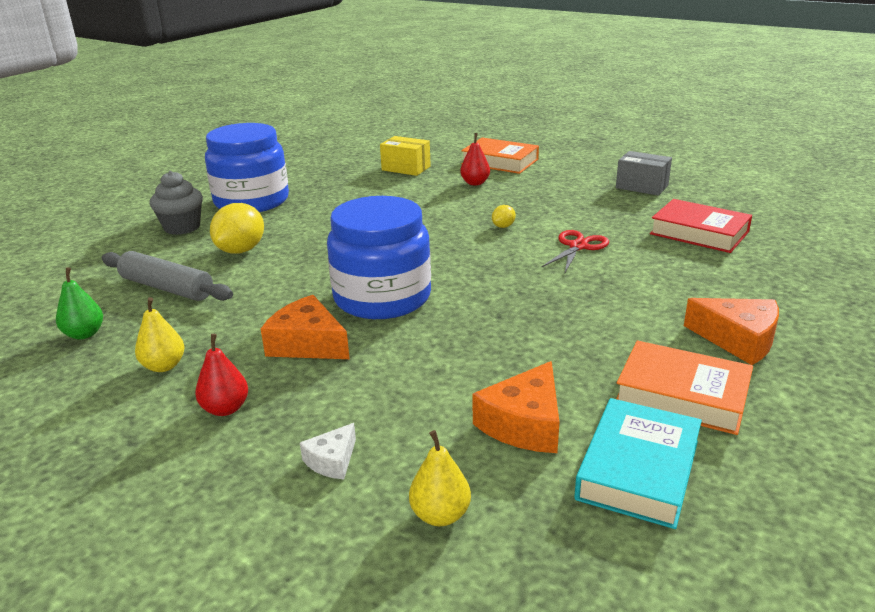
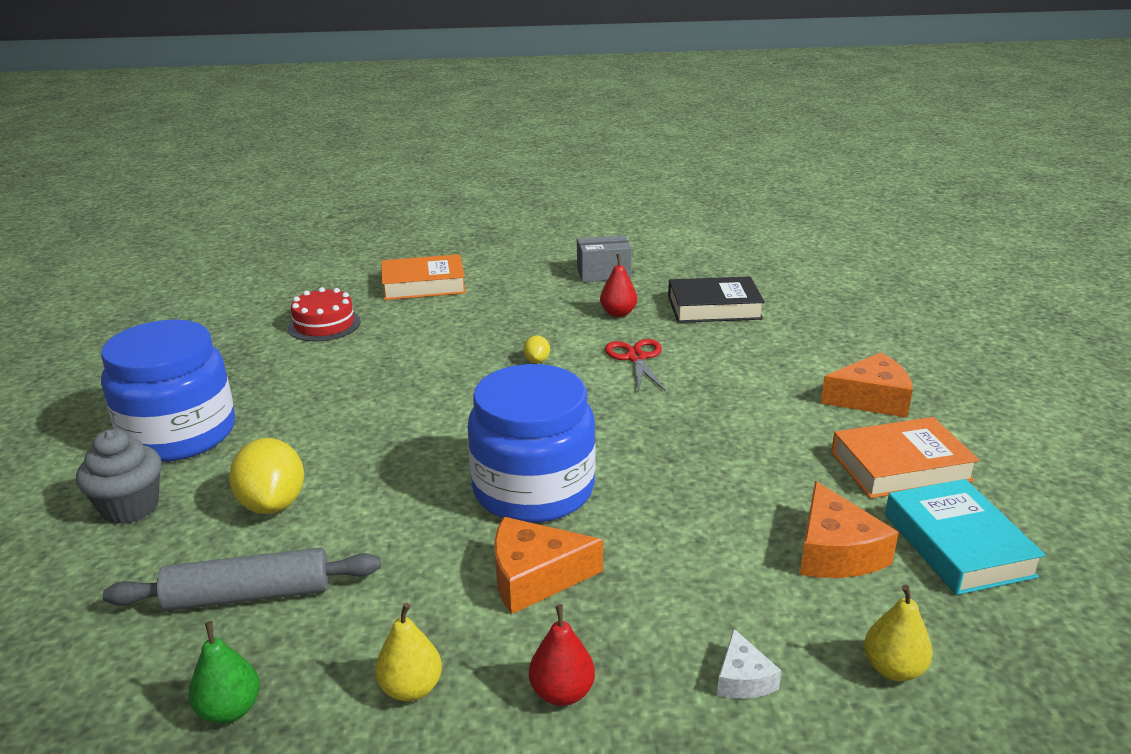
camera: 40 degrees left, 0 degrees up
(406, 168) = (324, 324): yellow box -> red cake
(475, 183) = (434, 319): red pear -> red pear (618, 313)
(699, 233) = (714, 307): red book -> black book

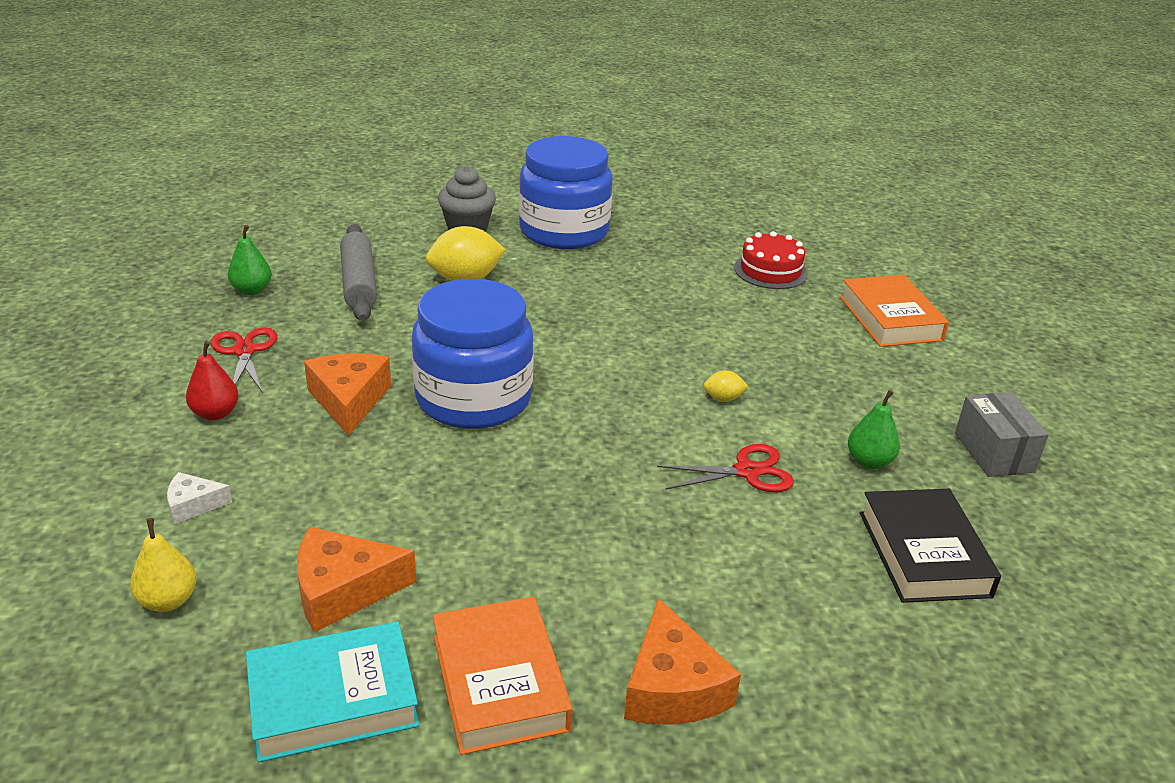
camera: 85 degrees right, 5 degrees up
(411, 688) = (245, 351): yellow pear -> red scissors
(618, 313) = (869, 461): red pear -> green pear

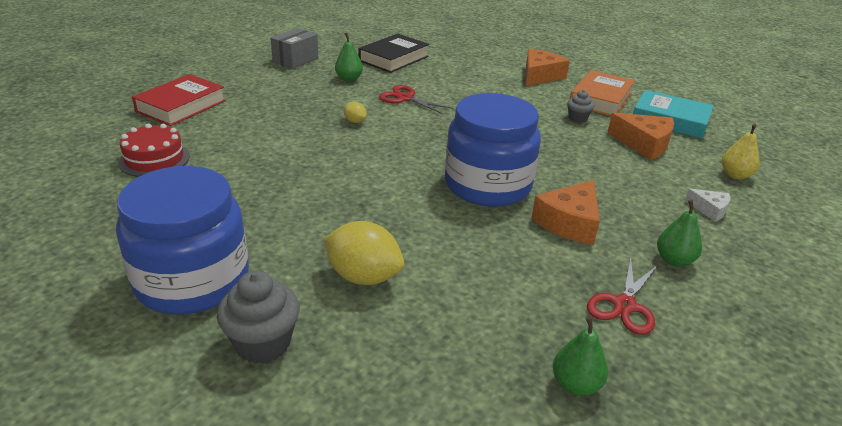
camera: 135 degrees left, 0 degrees up
(215, 413) = (674, 260): red pear -> green pear
(359, 283) = (459, 329): grey rolling pin -> none
(487, 589) = (577, 118): none -> grey cupcake
(890, 319) = (181, 106): orange book -> red book

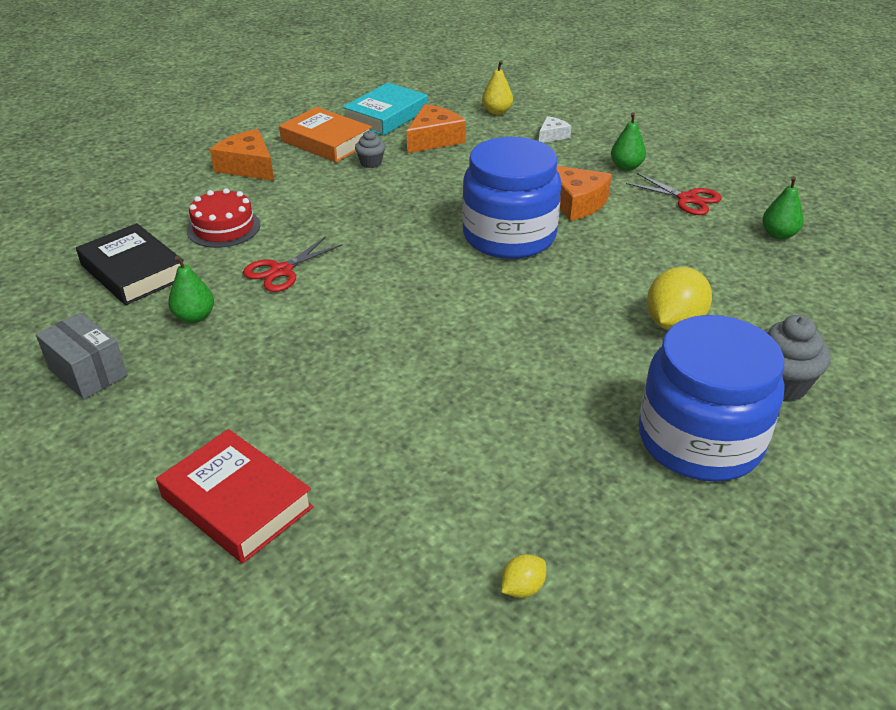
camera: 80 degrees left, 5 degrees up
(154, 159) = (424, 511): red cake -> red cake (223, 227)
(355, 121) = (341, 316): yellow lemon -> yellow lemon (522, 588)

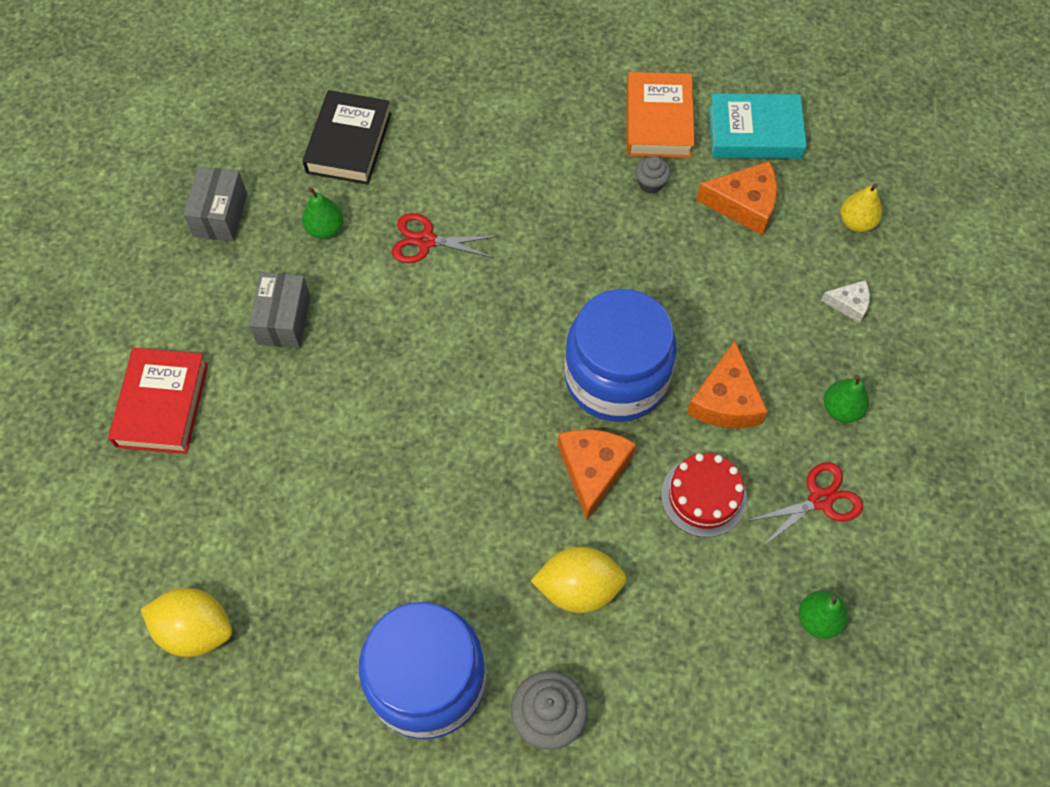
camera: 55 degrees right, 25 degrees up
(223, 227) = (453, 153): red cake -> red cake (703, 496)
(248, 166) = (561, 95): orange cheese -> orange cheese (593, 470)
(250, 378) = (284, 320): none -> grey box
(522, 588) = (195, 630): yellow lemon -> yellow lemon, size x2.08
(687, 199) = (820, 500): red scissors -> red scissors turned 120 degrees counterclockwise

